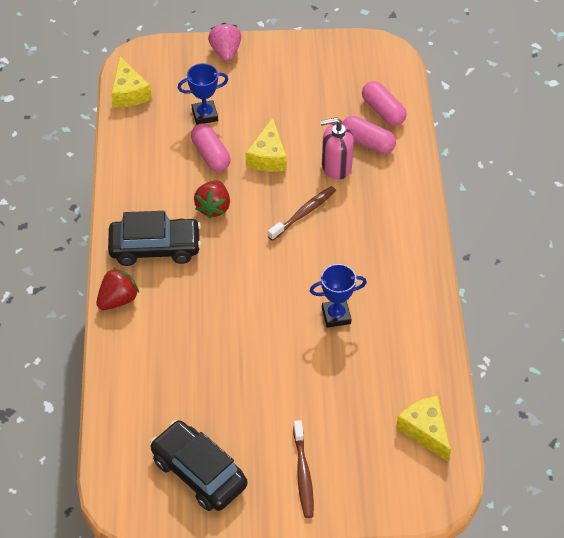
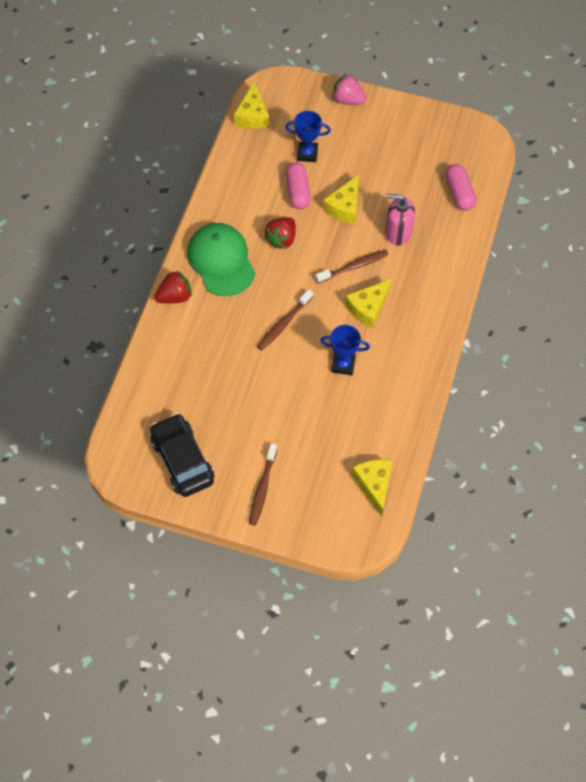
camera: 20 degrees right, 10 degrees up
(155, 248) = (221, 261): black car -> green cap
(225, 52) = (348, 100): pink strawberry -> pink strawberry turned 75 degrees counterclockwise
(253, 292) = (284, 323): none -> brown toothbrush
(337, 250) = (368, 308): none -> yellow cheese
(367, 142) = (434, 218): pink capsule -> none

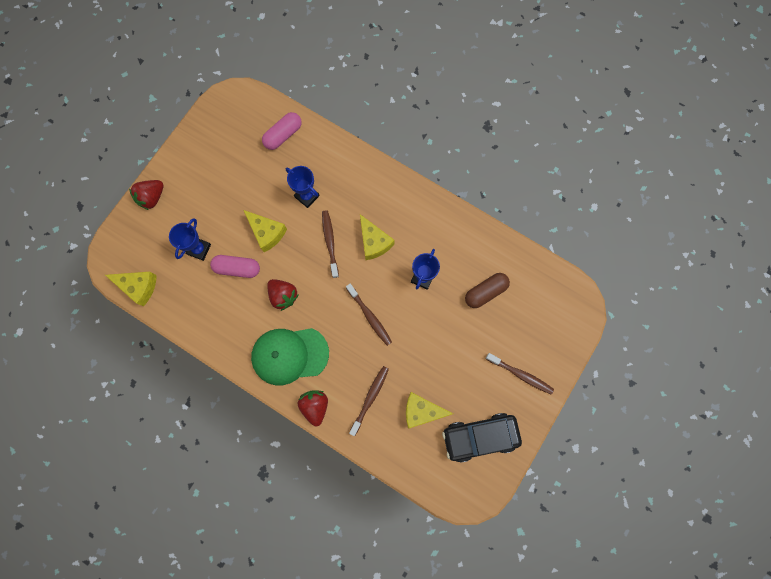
camera: 75 degrees left, 15 degrees up
(196, 345) = (370, 398): none -> brown toothbrush
(347, 432) = (485, 292): none -> brown capsule
(348, 100) = (152, 198): pink strawberry -> red strawberry
(374, 484) = (537, 284): yellow cheese -> yellow cheese (421, 411)
(398, 232) = (307, 196): pink soap dispenser -> blue trophy
(459, 193) = (283, 135): pink capsule -> pink capsule turned 45 degrees counterclockwise

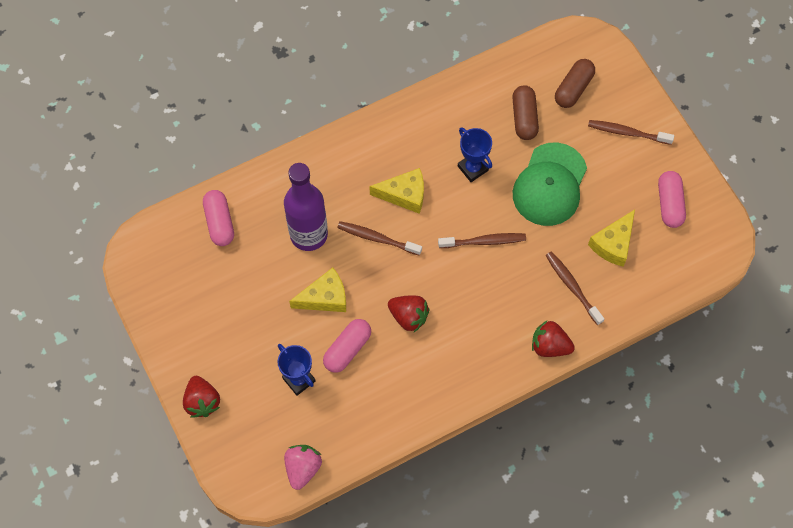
camera: 60 degrees left, 10 degrees down
(138, 287) = (303, 468): yellow cheese -> pink strawberry
(283, 296) = (408, 316): red strawberry -> red strawberry turned 45 degrees clockwise
(289, 355) = (479, 343): green cap -> green cap (550, 185)
(307, 196) = (308, 234): blue trophy -> purple bottle
(479, 436) = (669, 204): black car -> pink capsule
(520, 374) = (627, 133): brown toothbrush -> brown toothbrush turned 135 degrees counterclockwise
(532, 315) = (573, 89): none -> brown capsule

